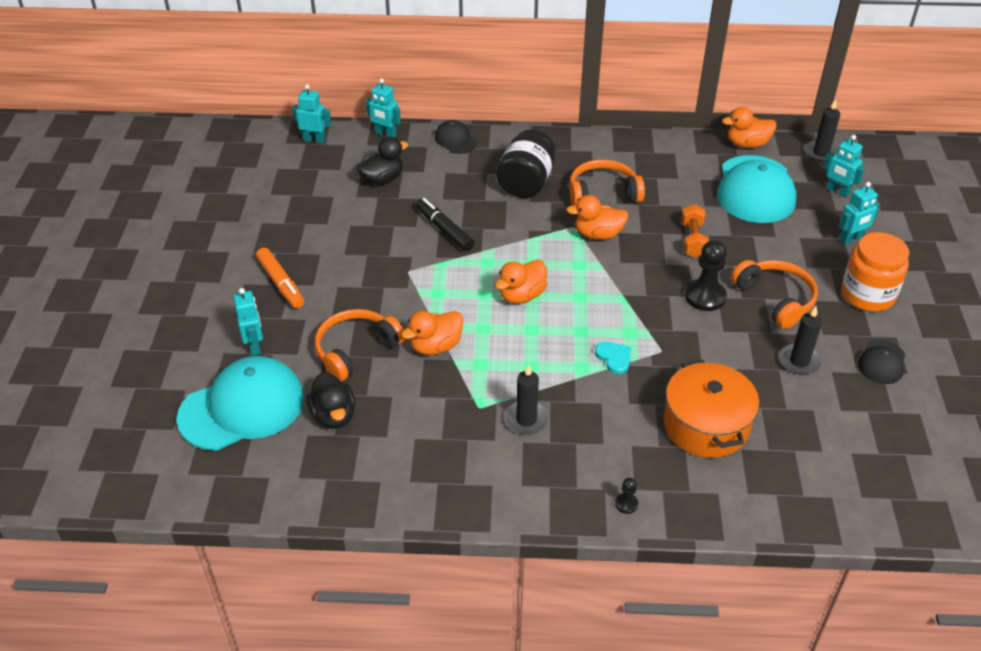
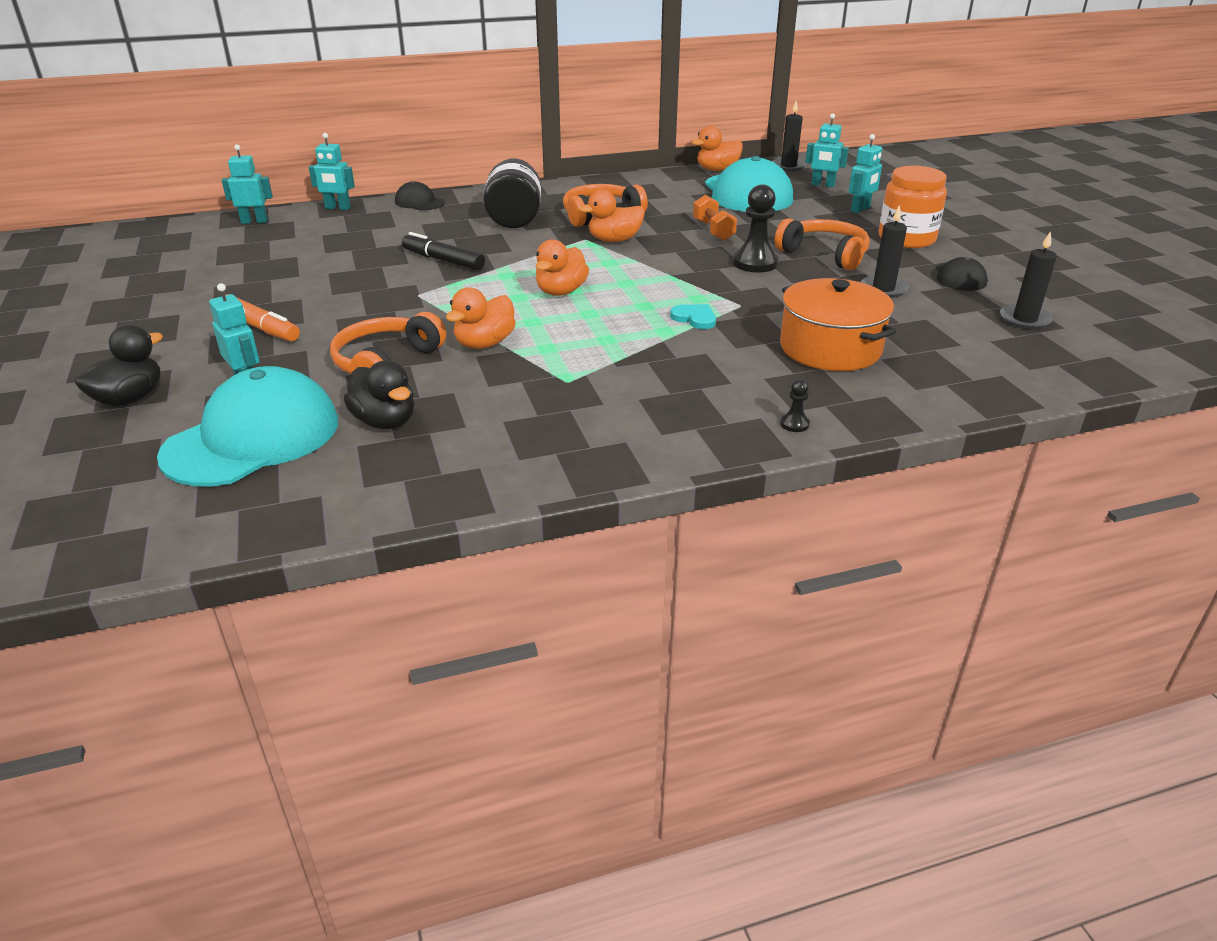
camera: 20 degrees left, 10 degrees down
(382, 179) = (350, 237): black duck -> black duck (130, 399)
(526, 419) = (630, 380): black candle -> black candle (1024, 319)

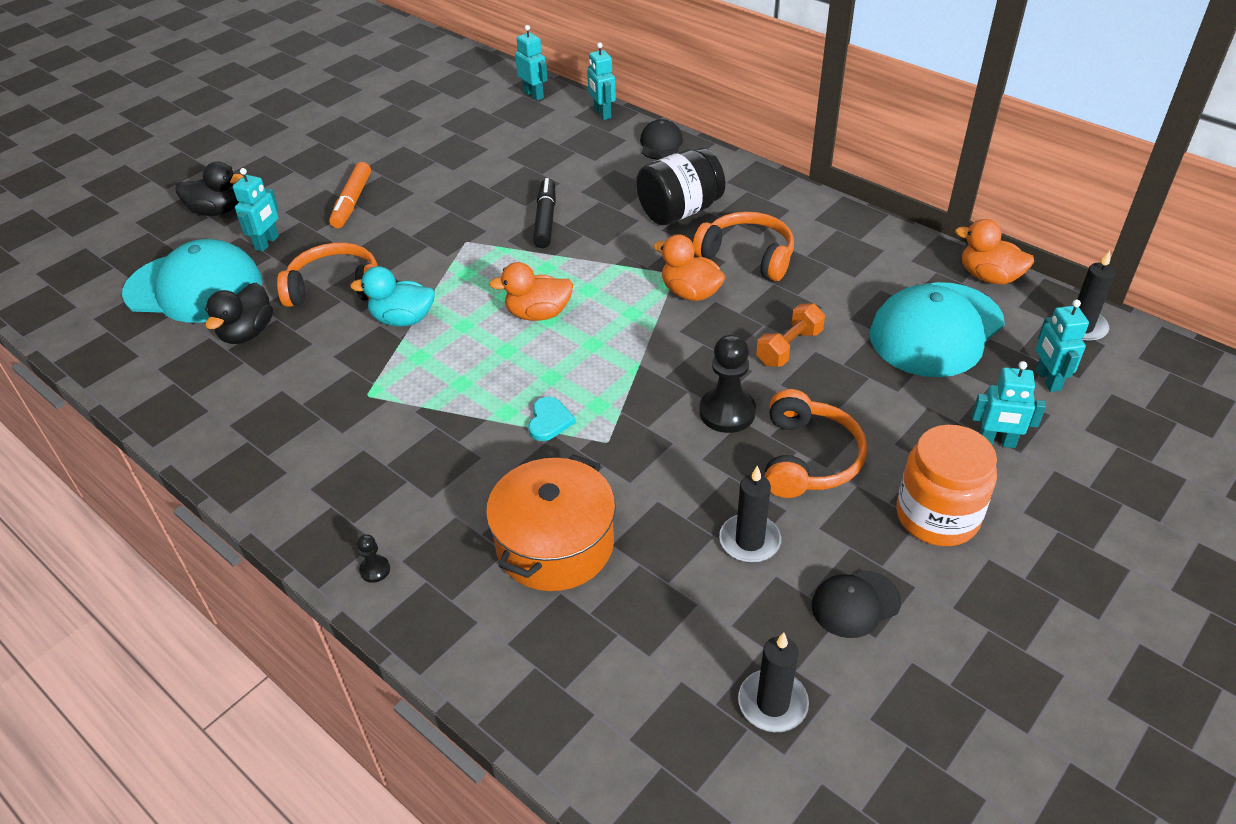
camera: 60 degrees right, 10 degrees up
(484, 343) = (403, 319): orange duck -> turquoise duck

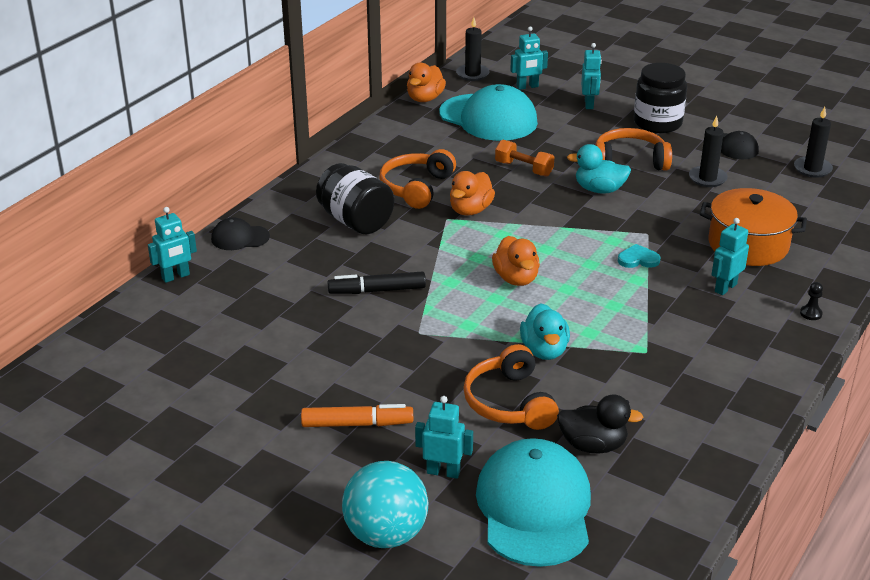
camera: 100 degrees left, 10 degrees down
(217, 211) = (386, 534): black duck -> turquoise ball
(534, 95) = (125, 327): turquoise robot -> turquoise robot (725, 288)
(727, 412) = (599, 190): black pawn -> turquoise duck
(937, 516) = (657, 123): orange jar -> black jar

